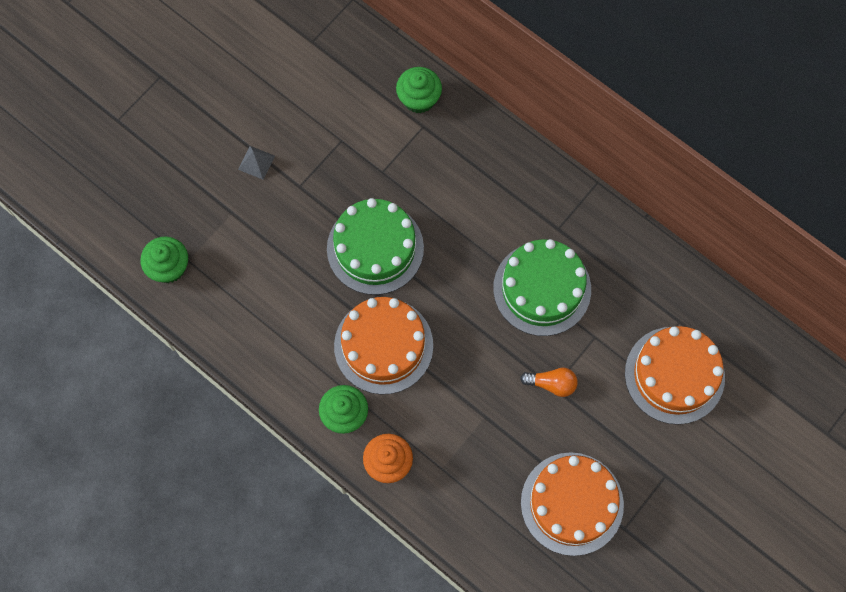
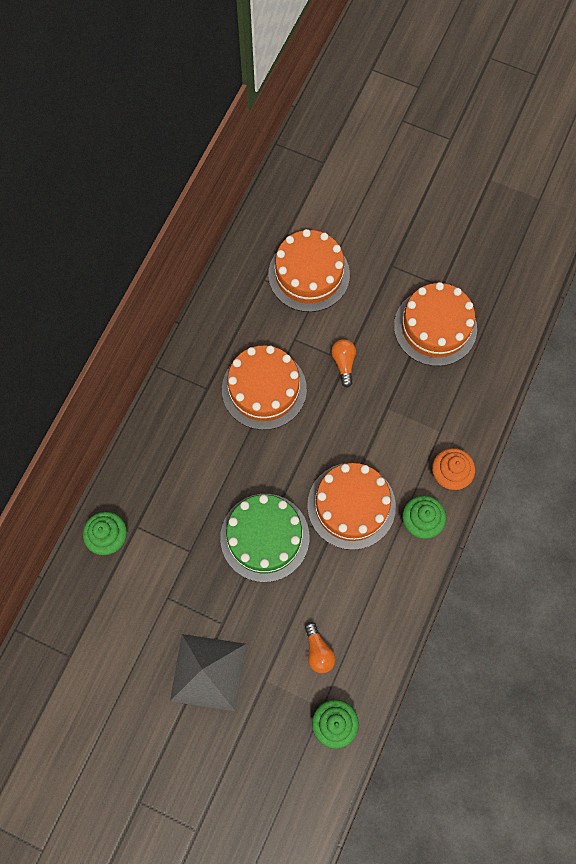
camera: 105 degrees left, 0 degrees up
(242, 271) = (318, 651): none -> orange light bulb
(256, 162) = (208, 672): grey pyramid -> grey pyramid, size x2.40
(542, 288) = (264, 389): green cake -> orange cake

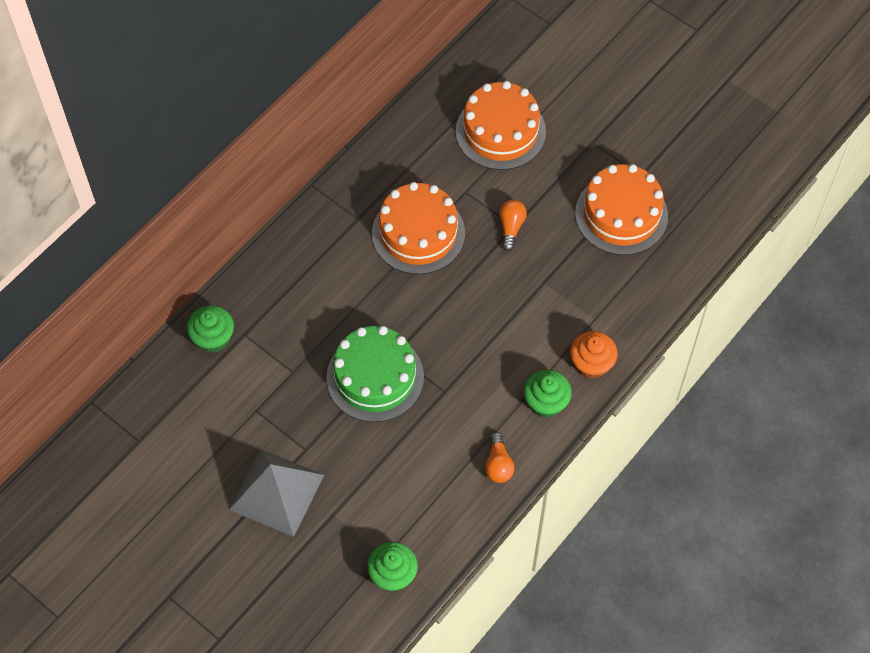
camera: 15 degrees right, 10 degrees down
(318, 651) = (397, 501): orange light bulb -> orange light bulb (498, 464)
(351, 506) = (476, 369): orange cake -> none

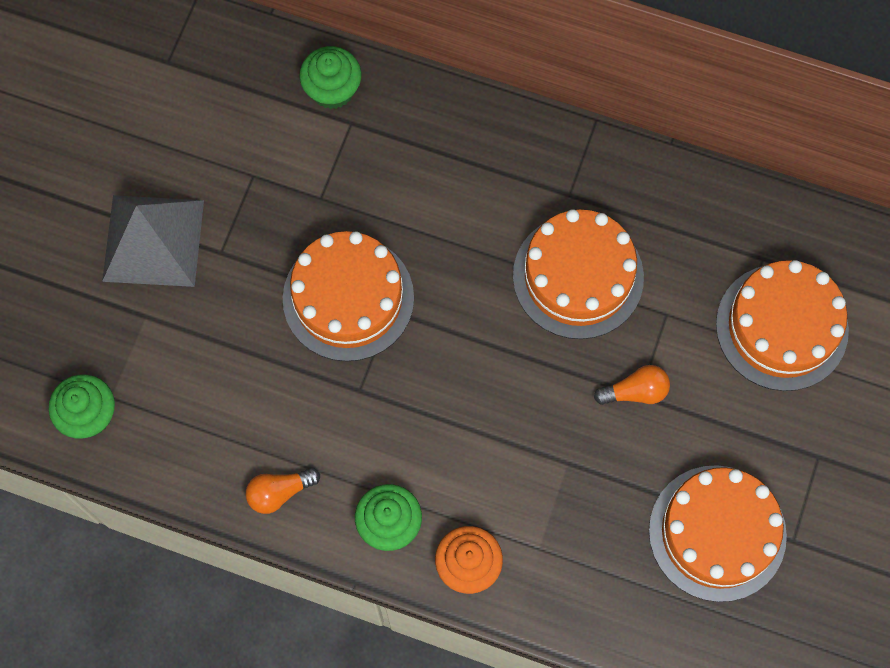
camera: 70 degrees right, 10 degrees up
(375, 377) = (348, 298): green cake -> orange cake

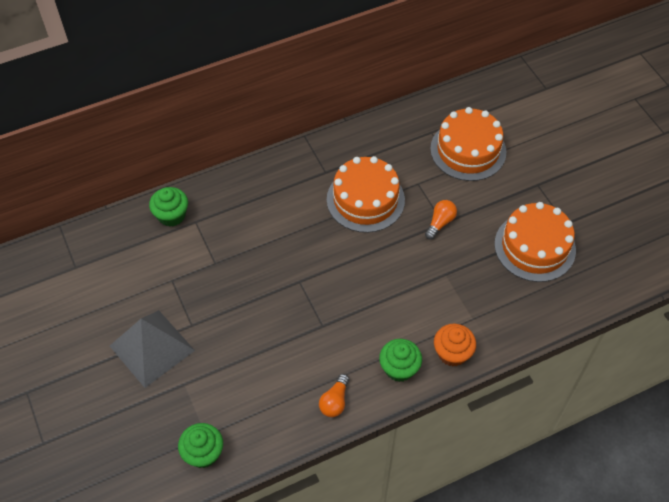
camera: 45 degrees left, 15 degrees down
(348, 298) = (274, 292): orange cake -> none

